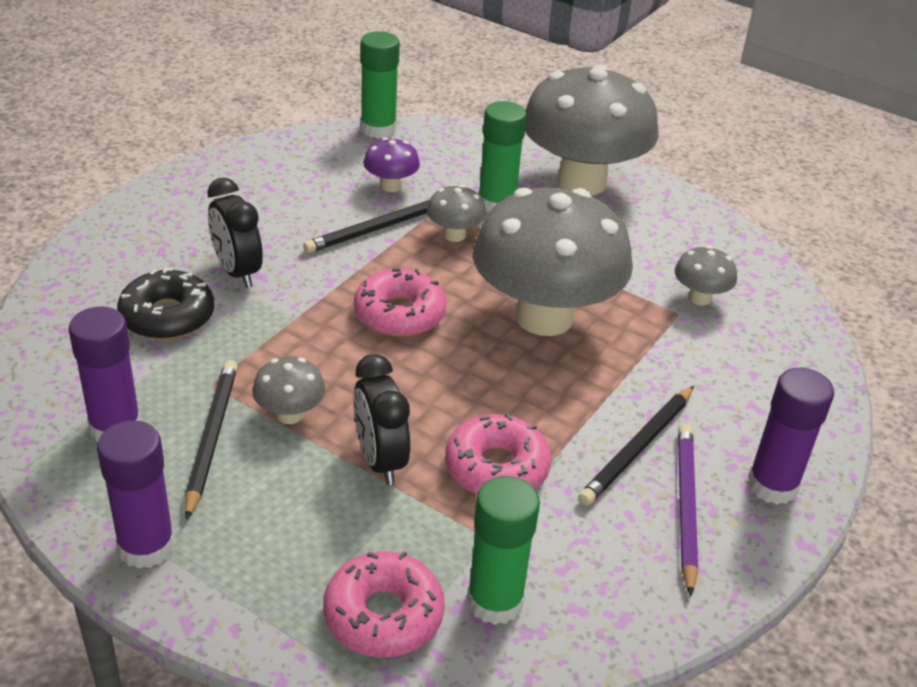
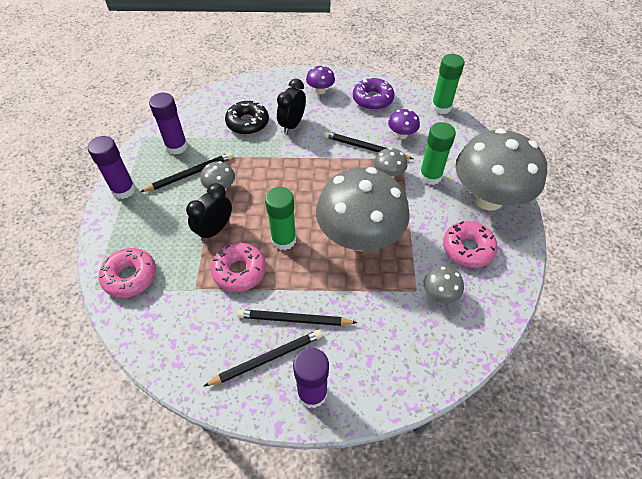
camera: 60 degrees right, 15 degrees up
(195, 208) = (320, 90): none -> purple mushroom
(284, 173) = (372, 99): none -> purple donut
(399, 314) = (313, 186): pink donut -> pink donut (467, 248)
(495, 601) = (159, 310): green glue stick -> green glue stick (283, 240)
(685, 507) = (267, 358): purple pencil -> black pencil

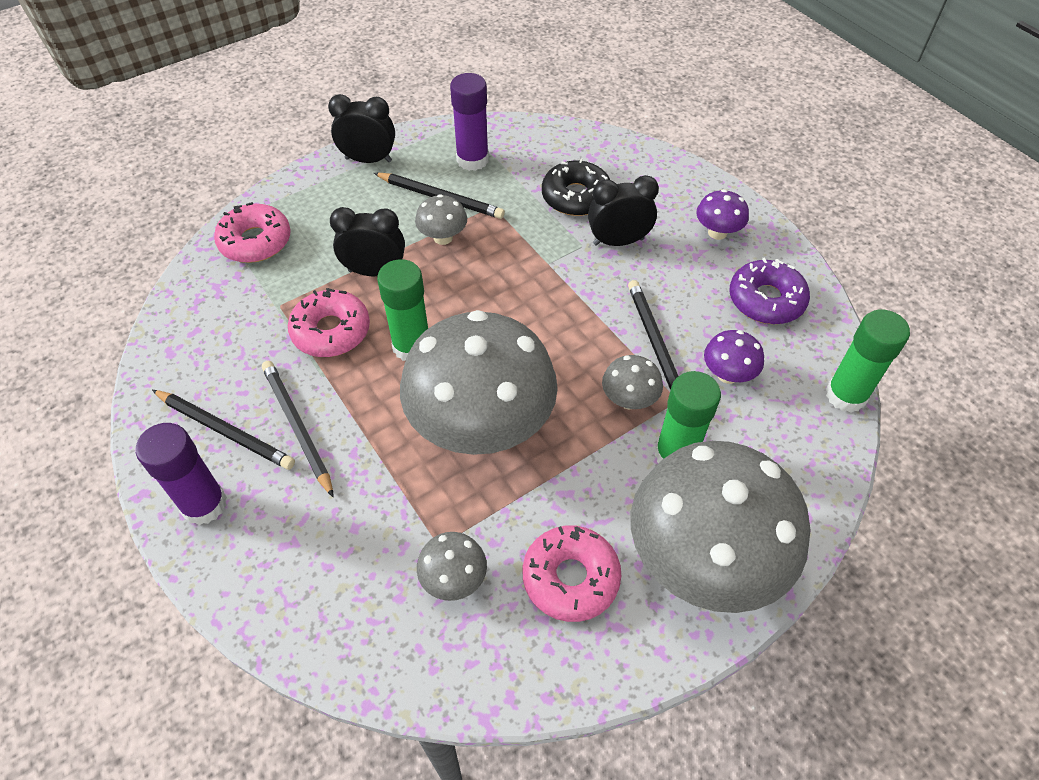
camera: 55 degrees right, 0 degrees up
(123, 190) = (368, 160): purple glue stick -> black clock

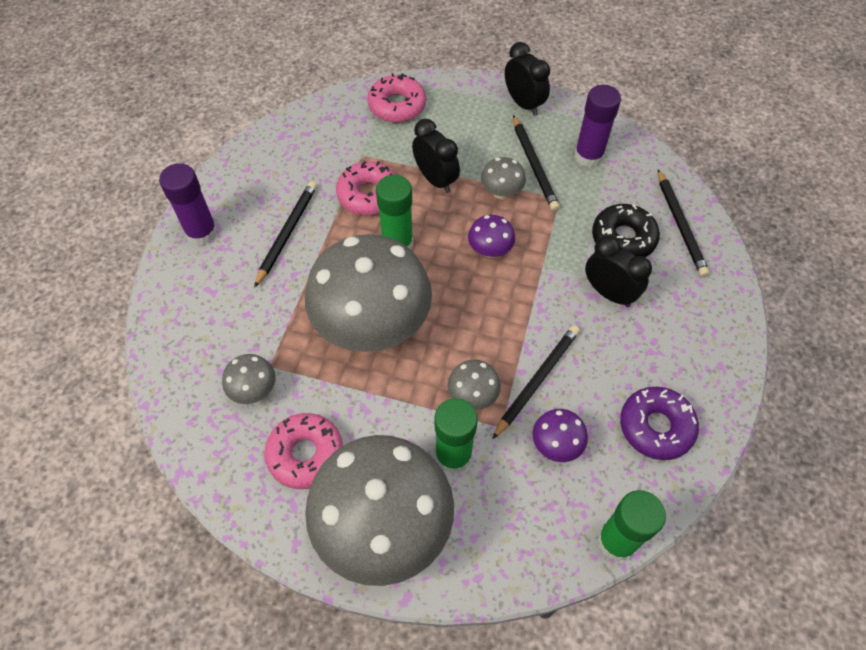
camera: 50 degrees right, 5 degrees up
(225, 430) = (255, 203): black pencil -> black pencil (680, 225)
(717, 232) = (690, 350): purple mushroom -> purple mushroom (490, 250)

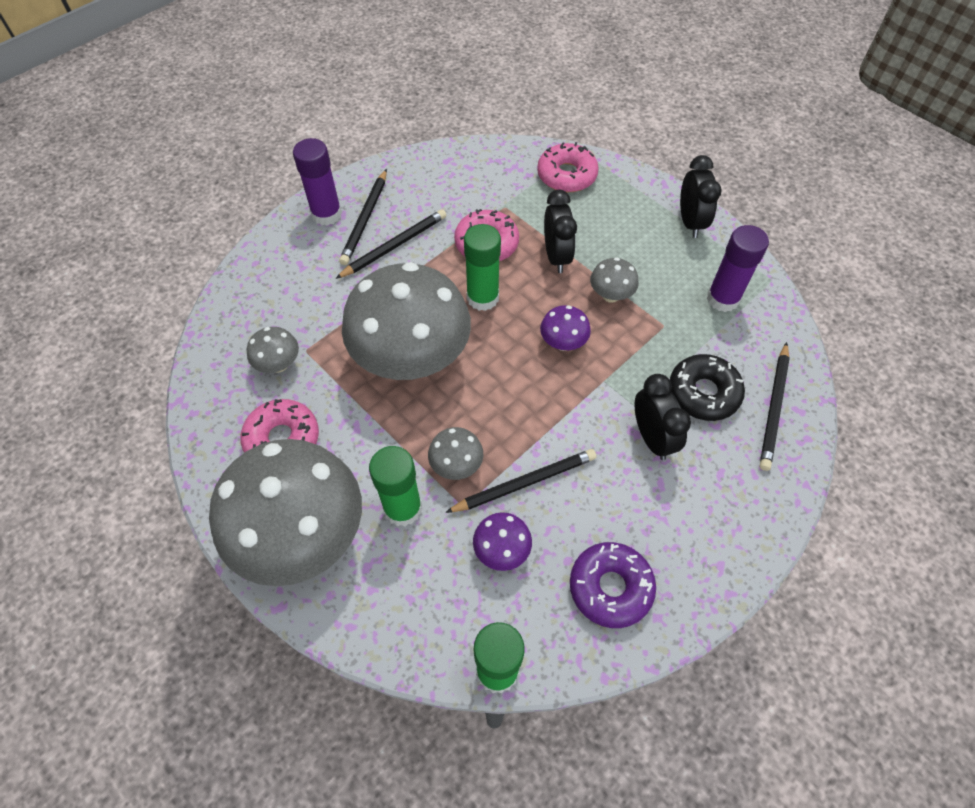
camera: 30 degrees right, 0 degrees up
(534, 165) = (661, 284): black pencil -> black pencil (365, 219)

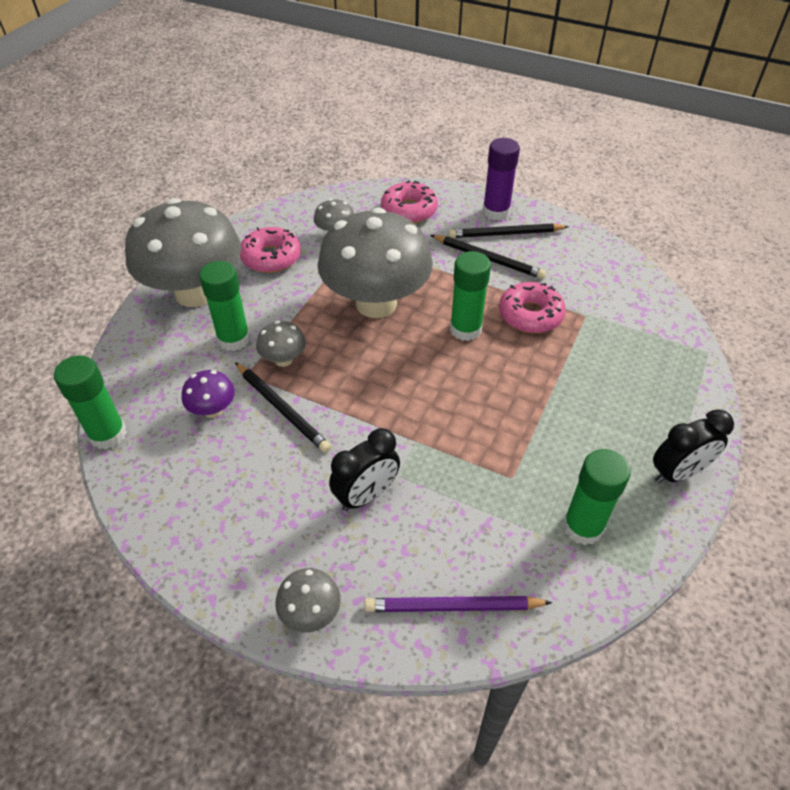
camera: 70 degrees right, 10 degrees down
(556, 256) = (548, 368): black clock -> none
(563, 343) = (445, 399): purple mushroom -> none
(566, 175) = (663, 350): pink donut -> pink donut (409, 210)
(610, 587) = (196, 496): purple donut -> none
(611, 295) = (525, 423): grey mushroom -> grey mushroom (310, 613)
(703, 393) = (441, 531): black donut -> none
(722, 299) = (582, 527): purple glue stick -> green glue stick
(774, 408) = (453, 607): black pencil -> purple pencil

